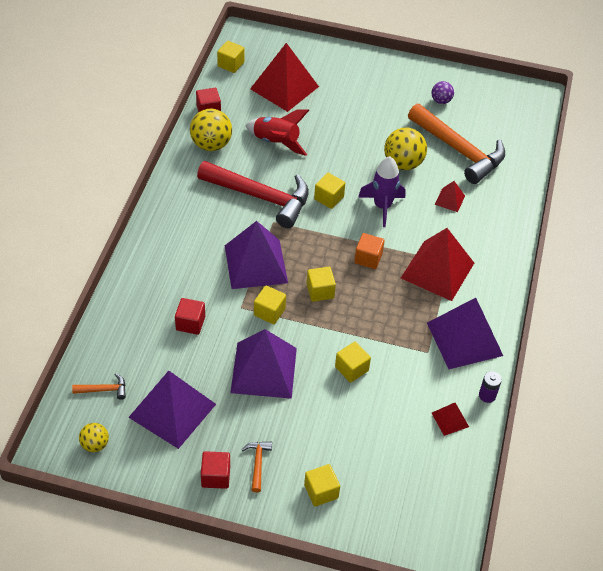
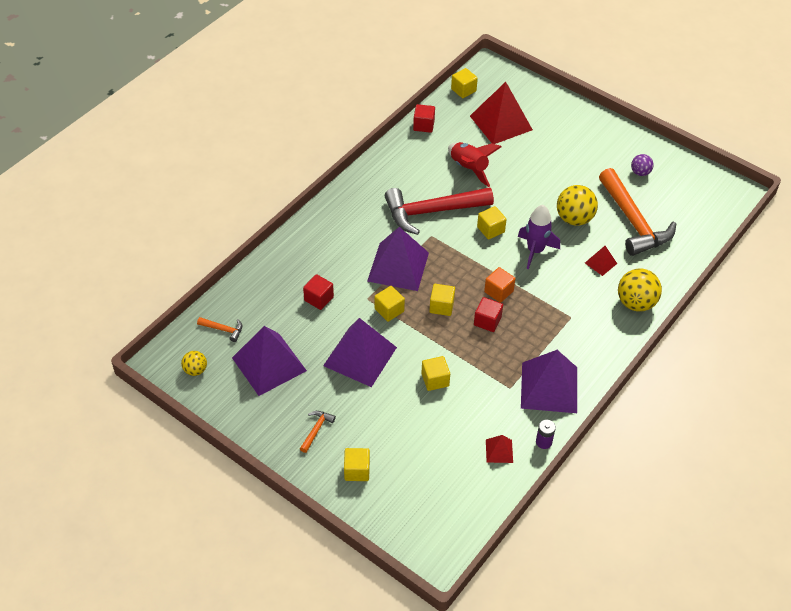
camera: 25 degrees right, 0 degrees up
(211, 145) = (411, 155): yellow ball -> yellow ball (635, 303)
(216, 476) = (277, 428): red cube -> red cube (487, 321)
(261, 197) = (431, 212): red hammer -> red hammer turned 120 degrees clockwise
(437, 270) = (556, 321): red pyramid -> none

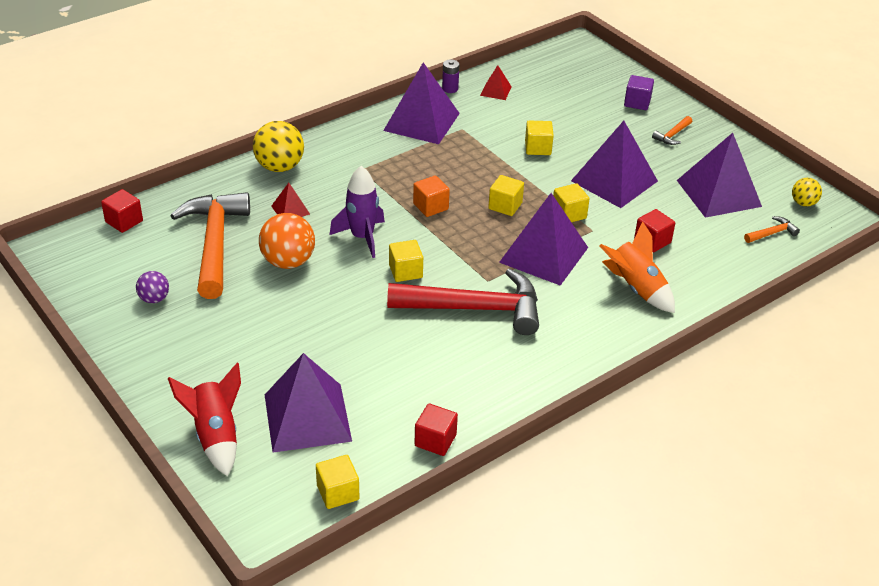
camera: 165 degrees left, 10 degrees down
(223, 329) = (772, 233): orange hammer -> orange hammer turned 120 degrees clockwise
(325, 253) = (636, 288): none -> orange rocket
(357, 470) = (637, 102): yellow cube -> purple cube
(469, 168) = (395, 356): red rocket -> red rocket (216, 436)
(487, 321) = (458, 183): red cube -> red cube (124, 221)
(501, 122) = (307, 417): red pyramid -> purple pyramid
(574, 219) = (288, 262): yellow ball -> orange ball

